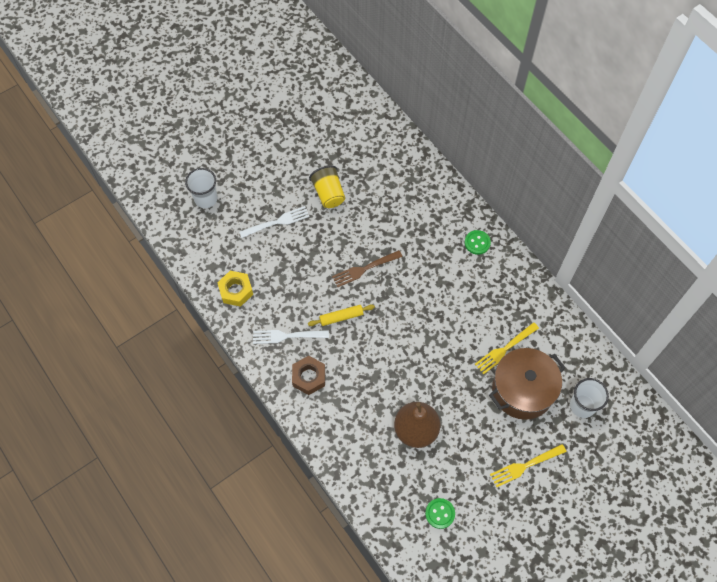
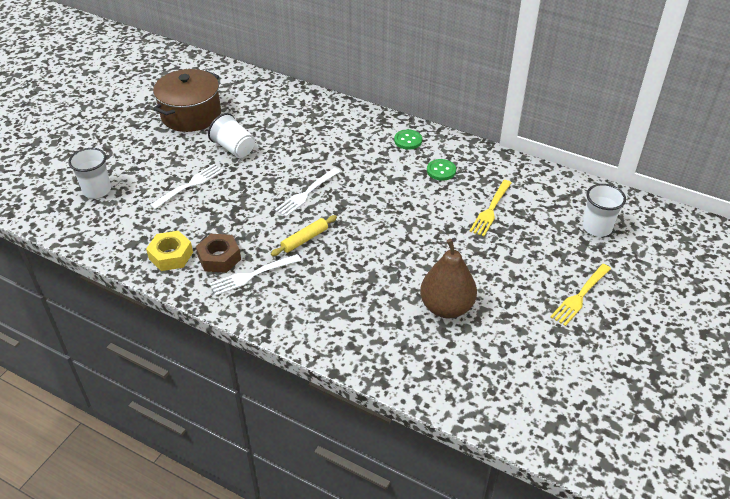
camera: 25 degrees left, 20 degrees down
(309, 377) = (298, 303): brown nut -> brown nut (219, 258)
(328, 194) = (234, 148): yellow cup -> white cup
(364, 269) = (306, 193): brown fork -> white fork
(440, 513) = (523, 373): green button -> green button (441, 171)
(522, 390) = (531, 235): brown pot -> brown pot (191, 115)

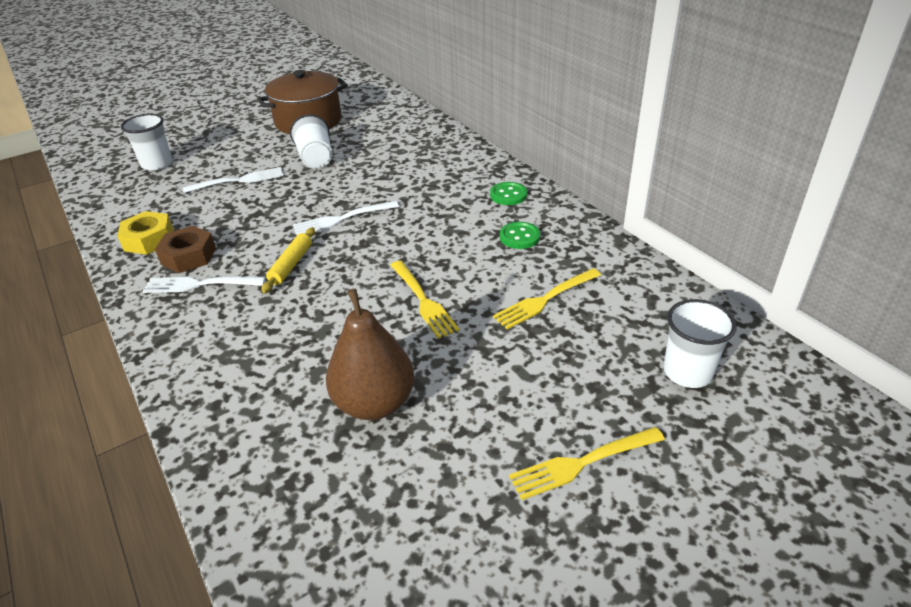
camera: 30 degrees right, 5 degrees down
(304, 239) = (291, 265): yellow rolling pin -> yellow rolling pin turned 60 degrees counterclockwise
(418, 235) = (423, 300): none -> yellow fork

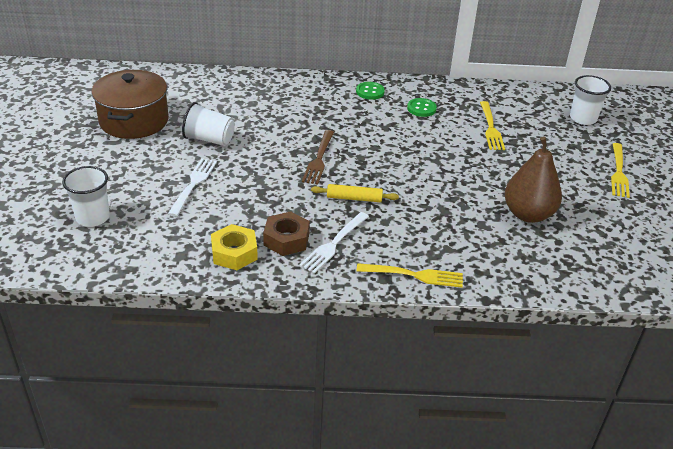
camera: 60 degrees left, 0 degrees up
(291, 265) = (354, 198): yellow rolling pin -> yellow rolling pin turned 45 degrees counterclockwise
(342, 219) = (319, 159): white fork -> brown fork
(423, 300) = (450, 165): yellow fork -> yellow fork (414, 275)

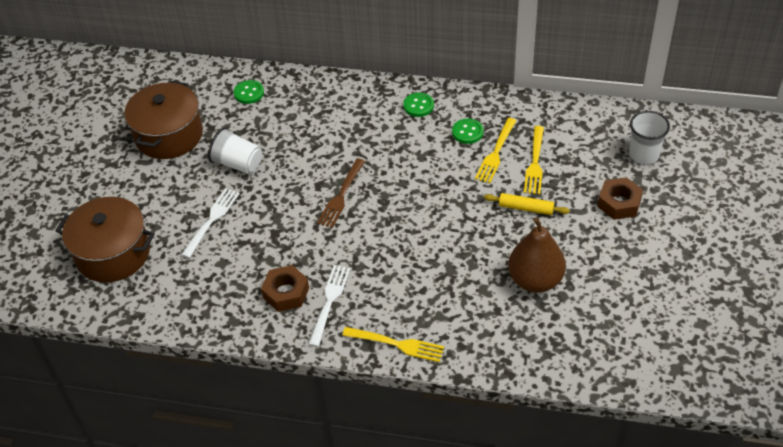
camera: 15 degrees right, 10 degrees up
(93, 217) = (113, 253): white cup -> brown pot
(207, 87) = (249, 93): none -> green button
(234, 253) = (234, 305): yellow nut -> none
(333, 244) = (329, 302): white fork -> white fork turned 150 degrees clockwise
(354, 198) = (364, 248): yellow rolling pin -> yellow rolling pin (526, 208)
(578, 153) = (619, 203): none -> brown nut
(618, 172) = (654, 232): yellow fork -> yellow fork (496, 153)

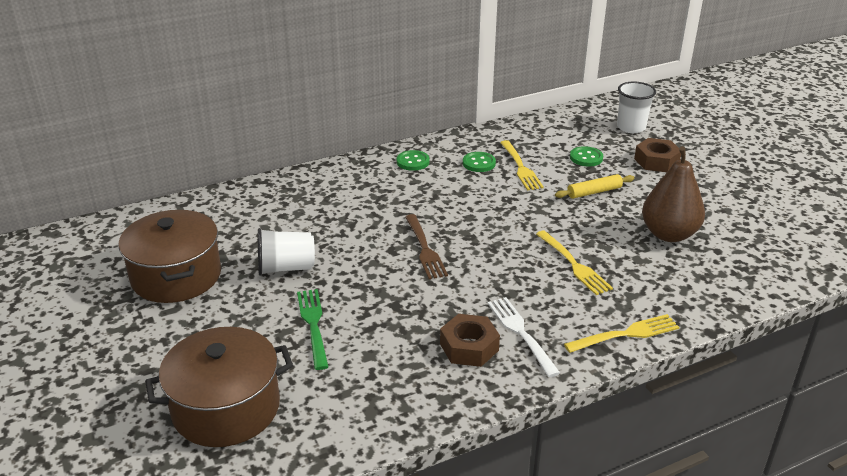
camera: 40 degrees left, 15 degrees down
(212, 220) = (313, 325): white fork -> green fork
(249, 93) = (231, 211): green button -> green button (586, 158)
(535, 163) = (560, 162): yellow fork -> yellow fork (574, 264)

